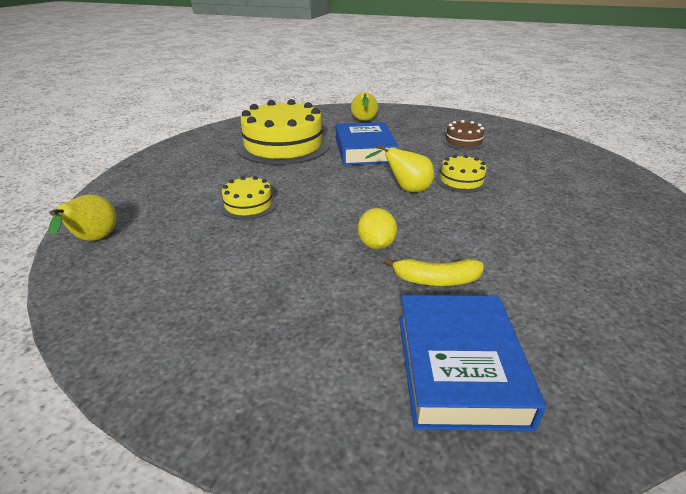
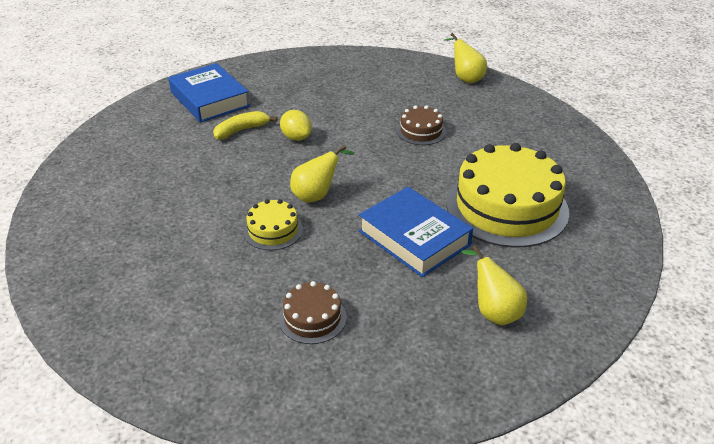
camera: 145 degrees right, 5 degrees up
(248, 205) = (421, 131): yellow cake -> brown cake

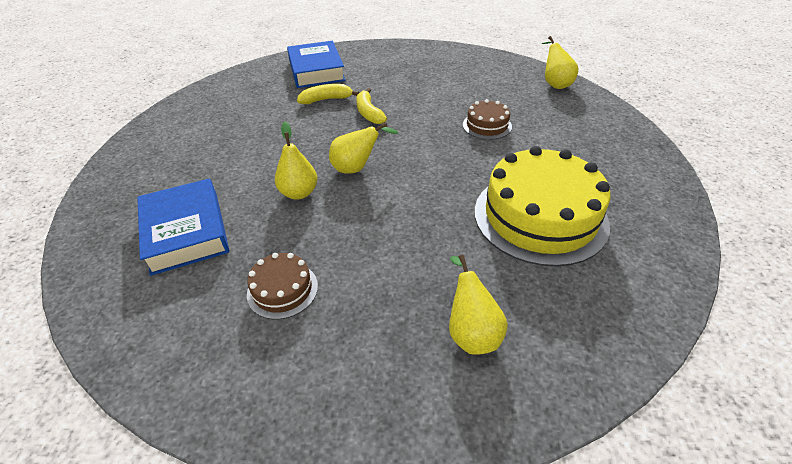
camera: 20 degrees right, 5 degrees up
(273, 230) = (299, 193): yellow cake -> yellow pear
(296, 137) = (369, 113): yellow lemon -> yellow banana
(414, 238) = (426, 229): blue book -> blue book (186, 232)

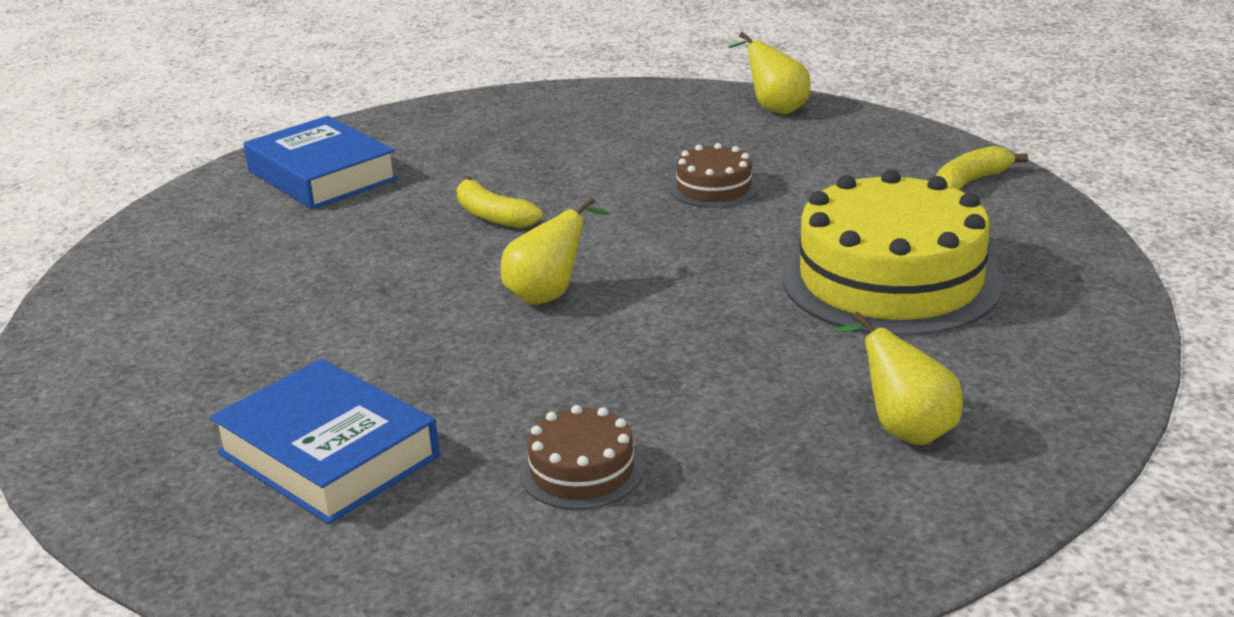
camera: 25 degrees left, 15 degrees down
(299, 193) = (480, 352): yellow pear -> none
(326, 99) = (390, 214): yellow banana -> yellow banana (970, 182)

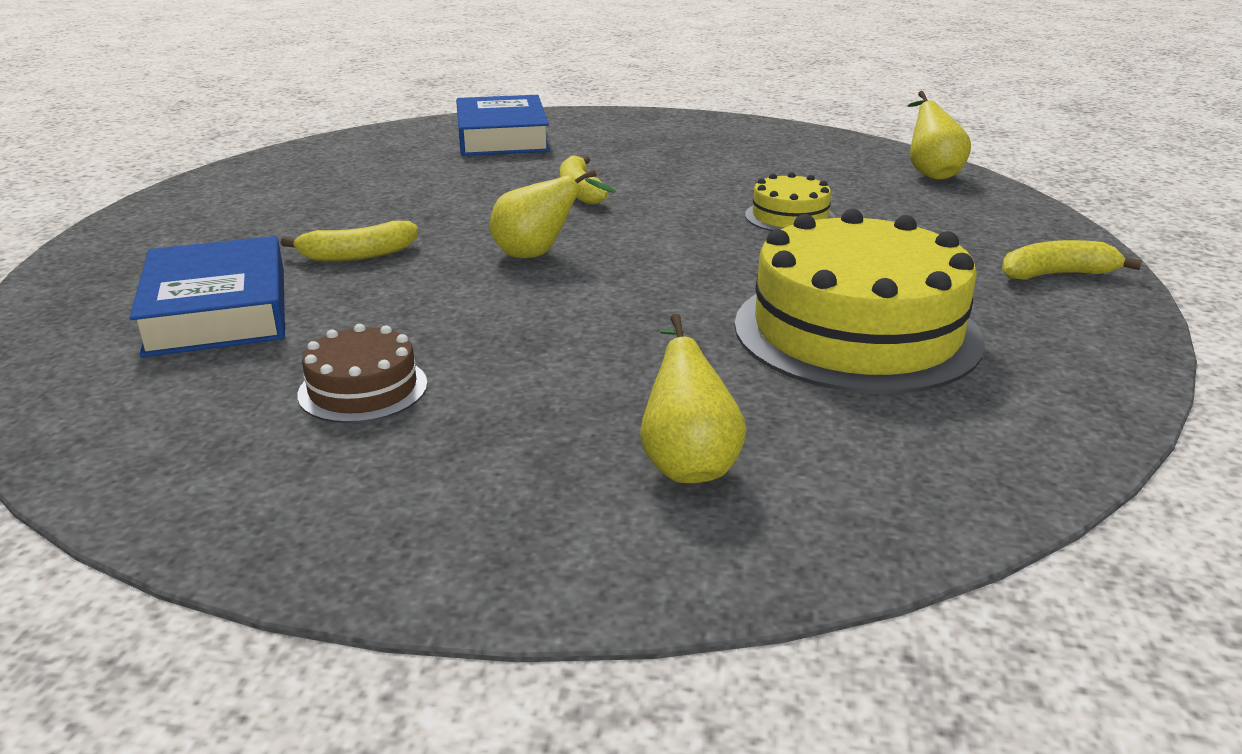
camera: 30 degrees right, 0 degrees up
(376, 352) = (357, 255): none -> yellow banana
(714, 188) = (790, 217): brown cake -> yellow cake

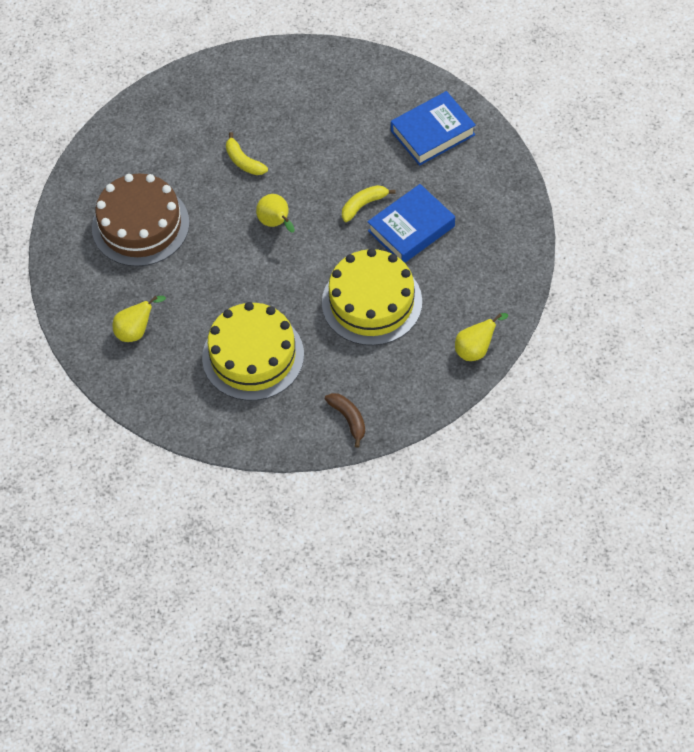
camera: 70 degrees right, 30 degrees up
(217, 311) = (173, 149): blue book -> blue book (411, 228)
(363, 389) = (140, 225): brown cake -> brown cake, size x2.13
(790, 217) = (372, 302): yellow cake -> yellow cake, size x2.13
(1057, 274) = (348, 419): yellow banana -> brown banana

